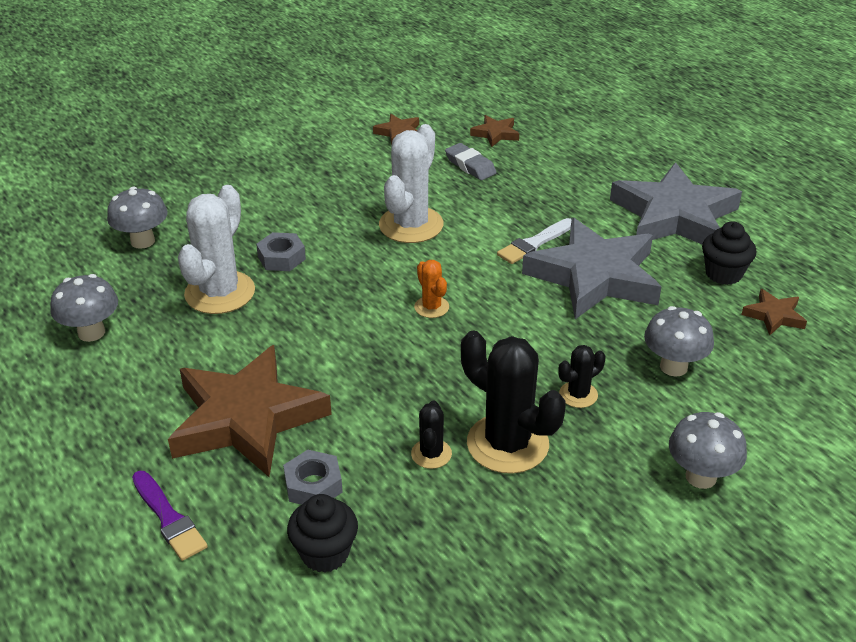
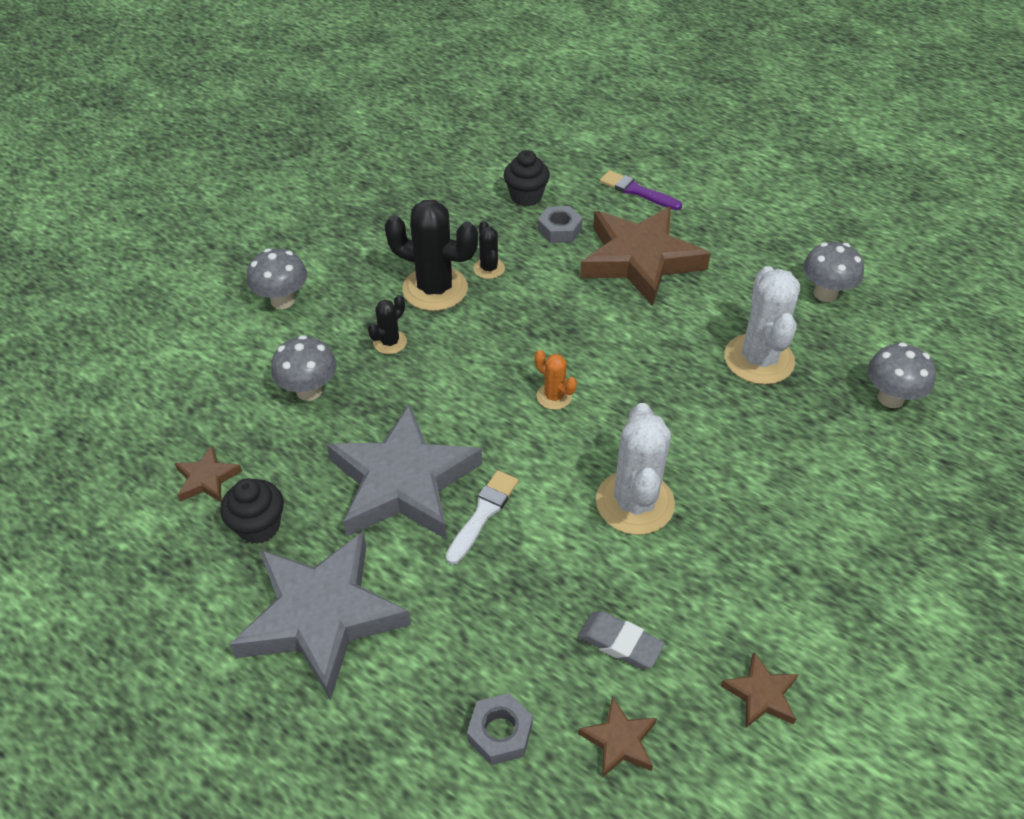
camera: 160 degrees right, 10 degrees up
(281, 258) = (737, 416): grey nut -> grey nut (500, 733)

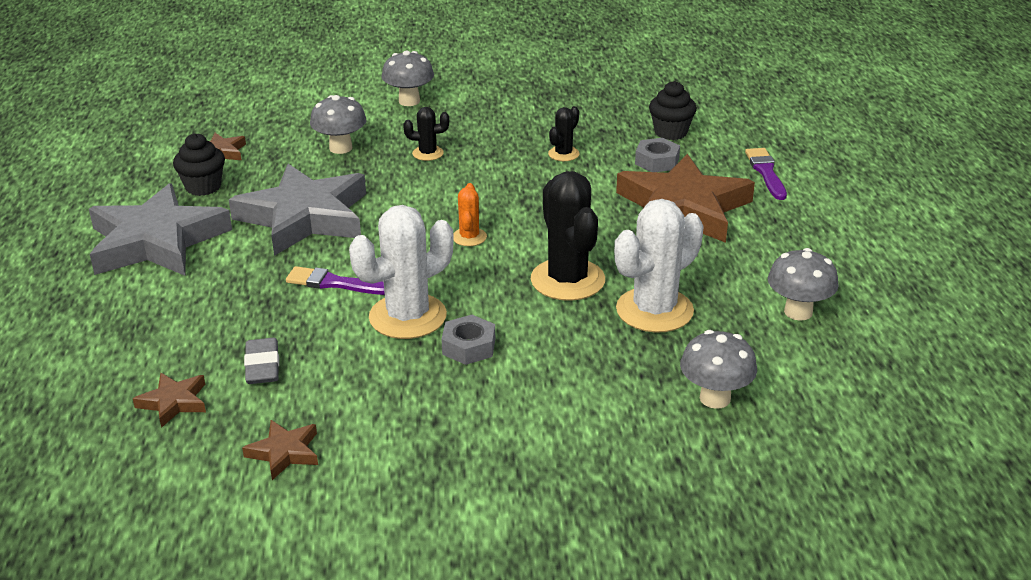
camera: 50 degrees right, 15 degrees down
(435, 289) = (507, 145): black cactus -> black cactus (567, 280)
(483, 513) = (315, 259): white brush -> none
(500, 733) = (131, 349): grey nut -> grey nut (469, 347)
(537, 521) = (335, 283): none -> purple brush

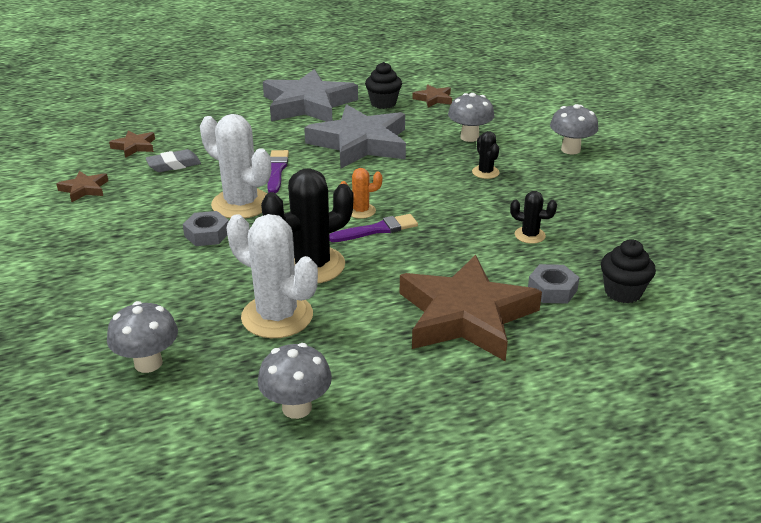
camera: 75 degrees right, 0 degrees up
(766, 172) = (578, 367): purple brush -> purple brush (377, 229)

